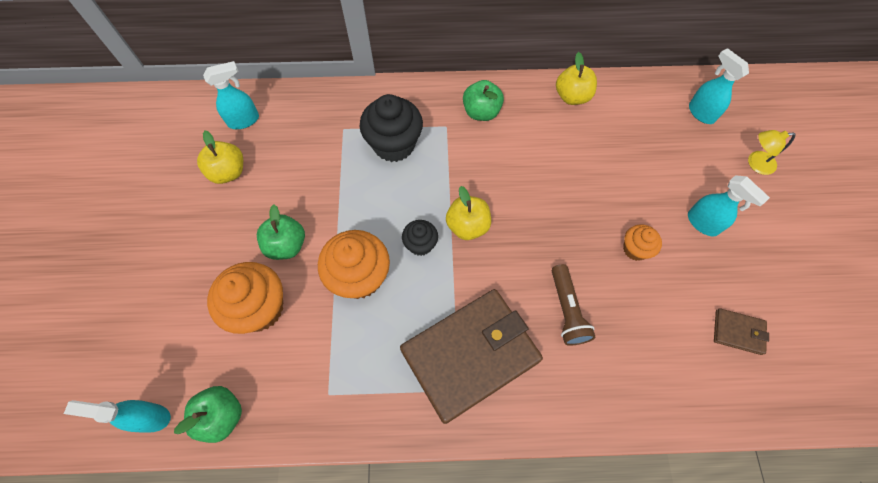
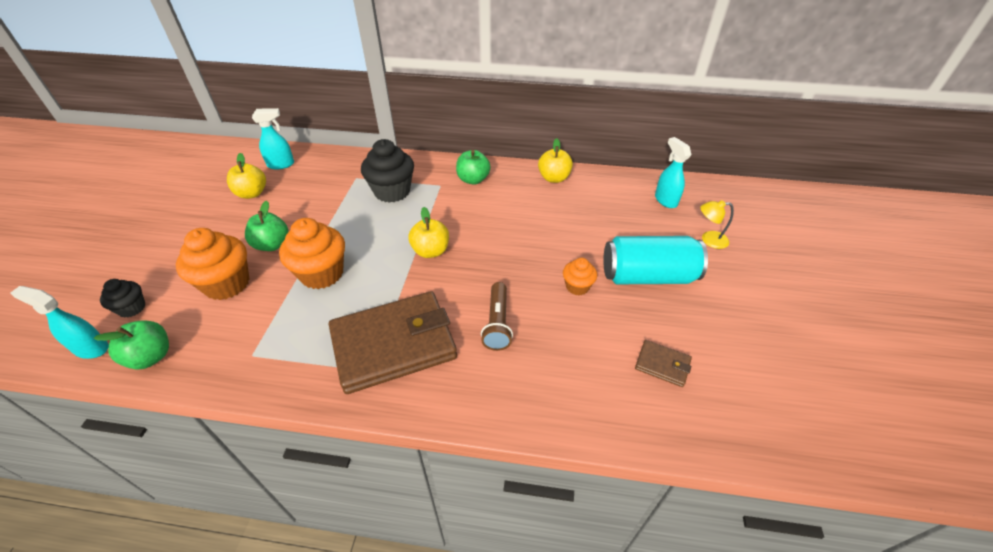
camera: 10 degrees right, 20 degrees down
(420, 244) = (384, 258): black cupcake -> black cupcake (132, 308)
(703, 223) = (647, 276): turquoise spray bottle -> turquoise can

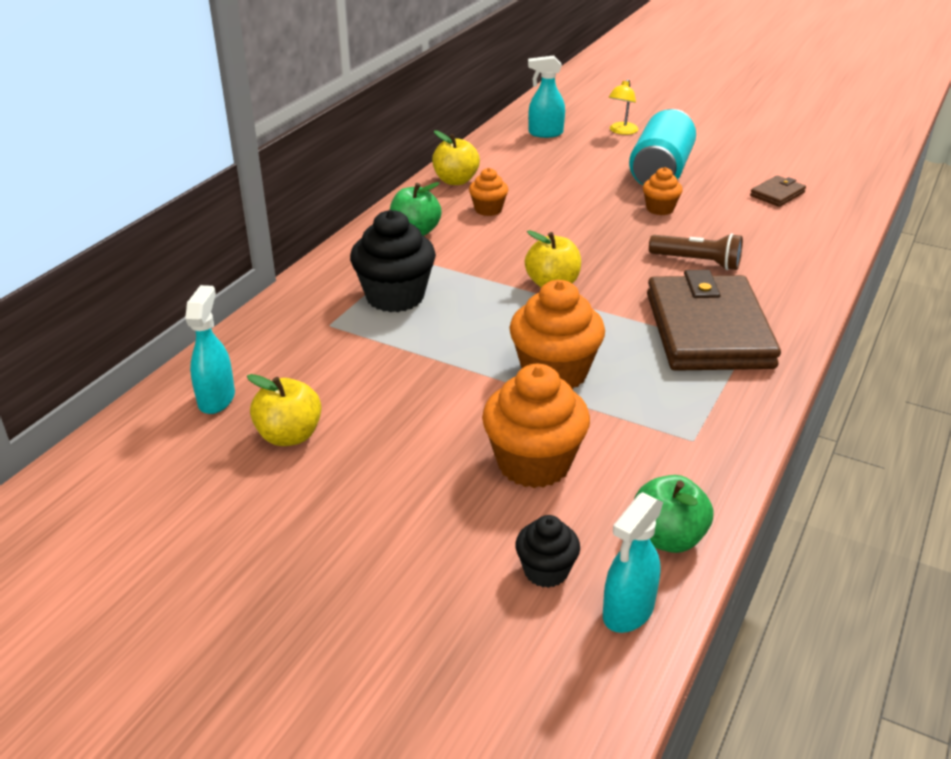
camera: 70 degrees left, 10 degrees down
(272, 245) = (459, 416): green apple -> none
(521, 201) = (488, 209): none -> orange cupcake

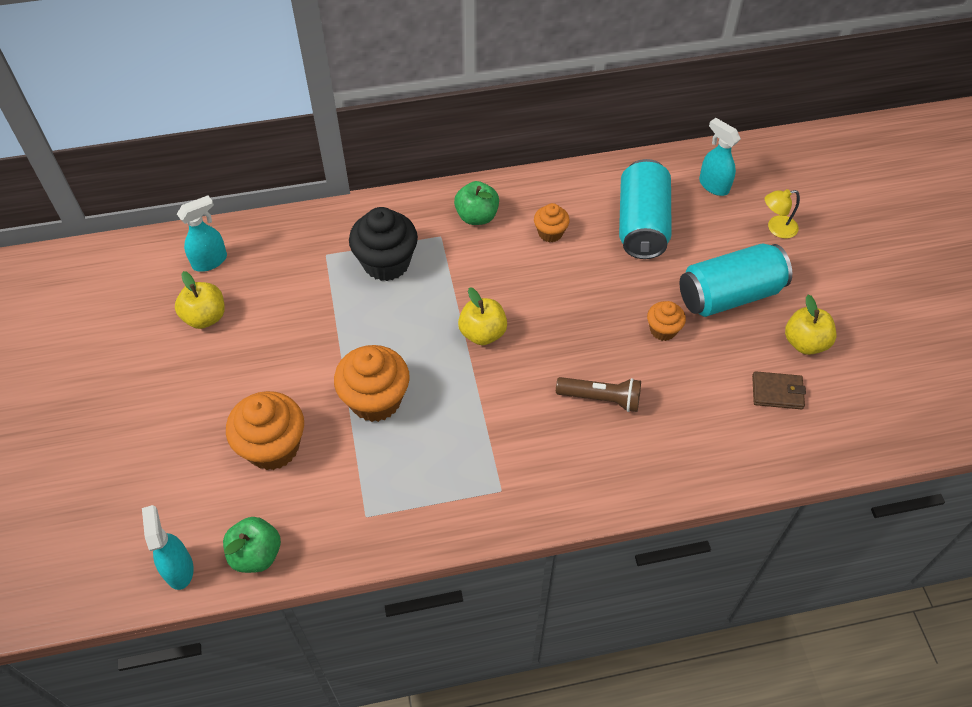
camera: 50 degrees right, 20 degrees up
(455, 181) = (573, 187): yellow apple -> yellow apple (805, 342)
(540, 172) = (642, 224): none -> turquoise can
(546, 571) = (184, 510): black cupcake -> none
(627, 612) = (179, 569): turquoise spray bottle -> turquoise spray bottle turned 75 degrees clockwise
(697, 262) = (601, 399): brown flashlight -> brown flashlight turned 60 degrees counterclockwise
(708, 330) = (508, 456): brown wallet -> none

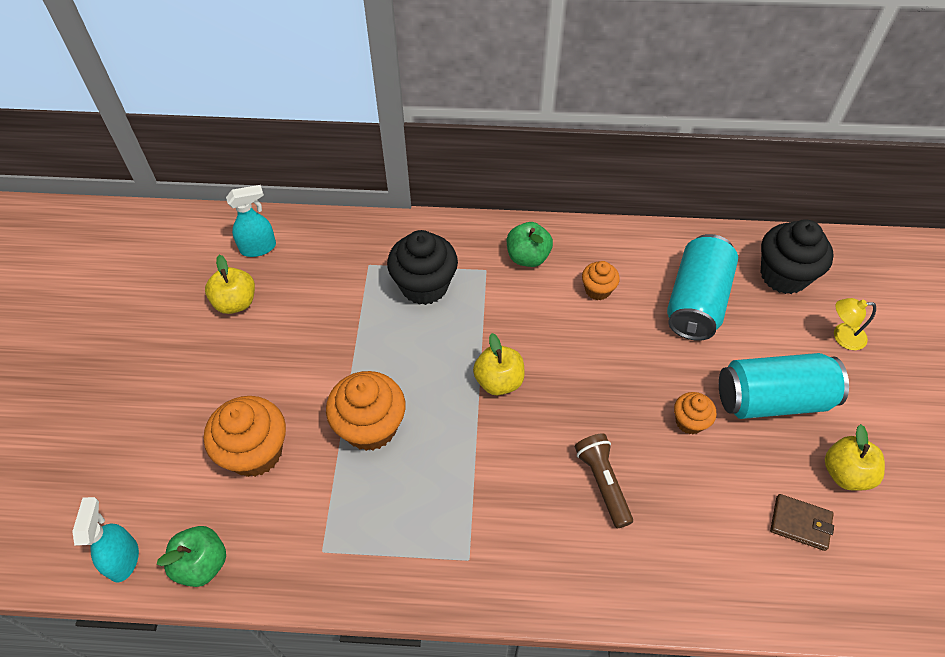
camera: 15 degrees right, 0 degrees up
(601, 399) = (602, 483): brown flashlight -> brown flashlight turned 135 degrees counterclockwise
(713, 185) = (783, 275): turquoise spray bottle -> black cupcake

